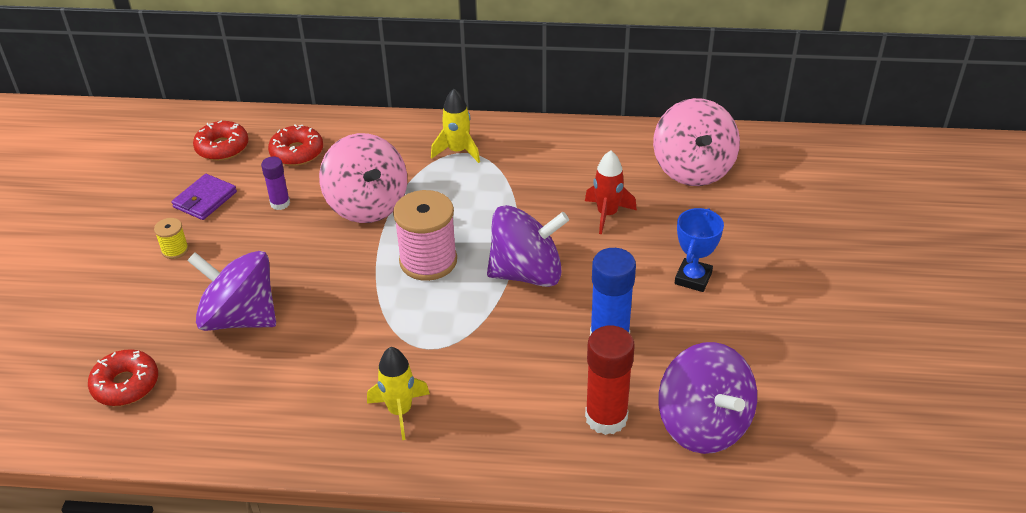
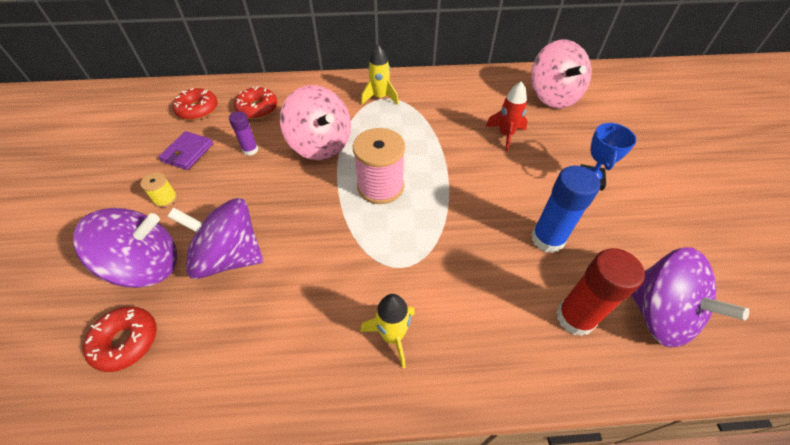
camera: 10 degrees left, 10 degrees up
(527, 273) = (462, 189): purple spinning top -> purple spinning top (147, 265)

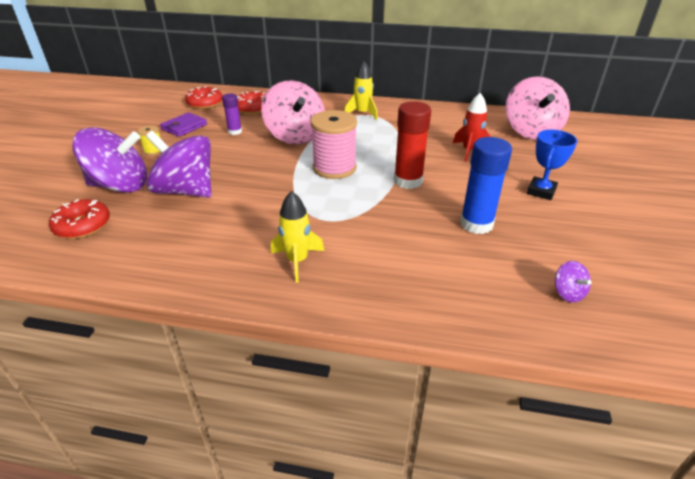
camera: 15 degrees right, 15 degrees down
(575, 318) = (477, 280): red glue stick -> red glue stick (408, 181)
(658, 313) = (568, 293): purple spinning top -> purple spinning top, size x0.41

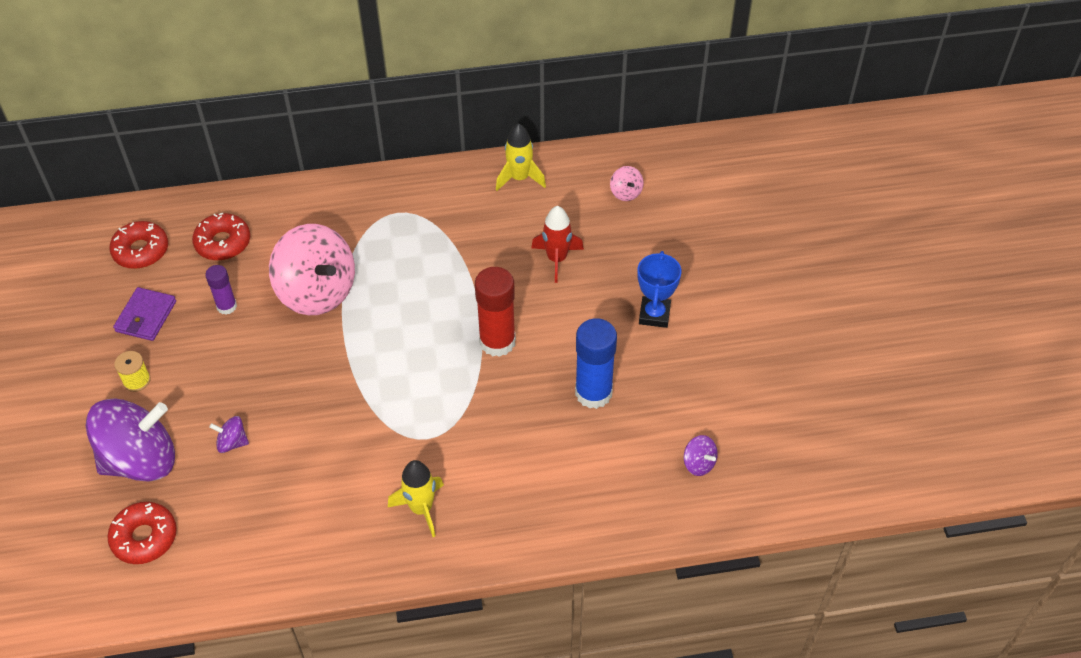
camera: 20 degrees left, 15 degrees up
(186, 191) = (232, 442): purple spinning top -> purple spinning top, size x0.41
(334, 168) = (398, 344): pink spool -> none
(362, 113) = (389, 212): yellow rocket -> yellow rocket (519, 178)
(531, 131) = (626, 193): pink spinning top -> pink spinning top, size x0.41

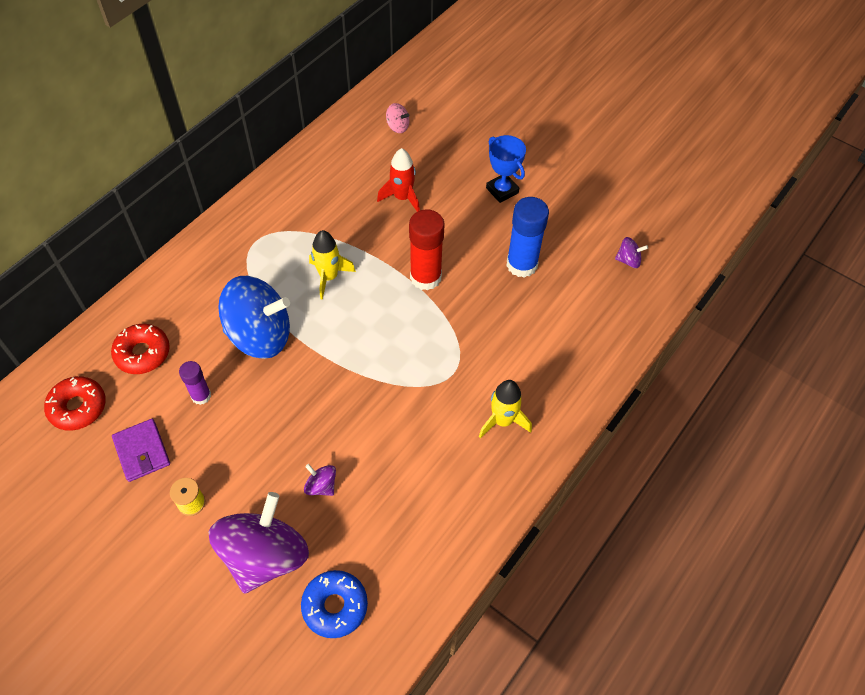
camera: 45 degrees left, 5 degrees up
(144, 537) = (335, 606): red donut -> blue donut
(232, 442) = (321, 486): purple spinning top -> purple spinning top turned 75 degrees clockwise
(317, 292) = (260, 335): pink spinning top -> blue spinning top
(519, 178) = (316, 162): yellow rocket -> yellow rocket (329, 277)

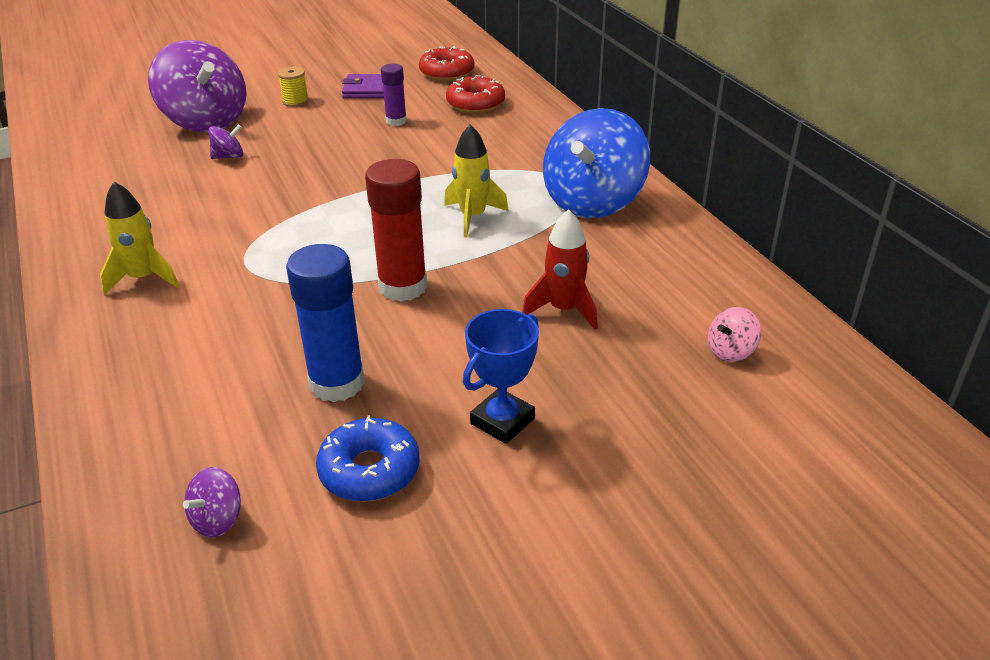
camera: 120 degrees right, 20 degrees down
(260, 335) = (434, 160): blue spinning top -> blue spinning top (593, 201)
(335, 606) = (119, 140): blue donut -> blue donut (369, 470)
(502, 190) = (502, 421): blue trophy -> blue trophy turned 45 degrees counterclockwise

